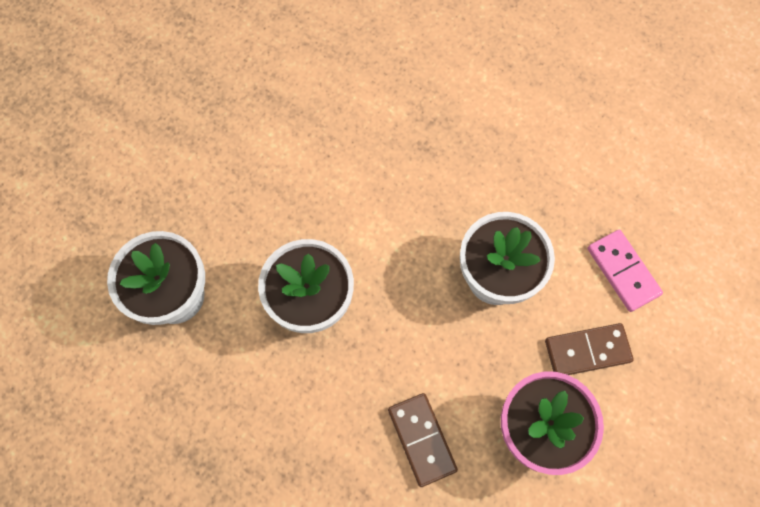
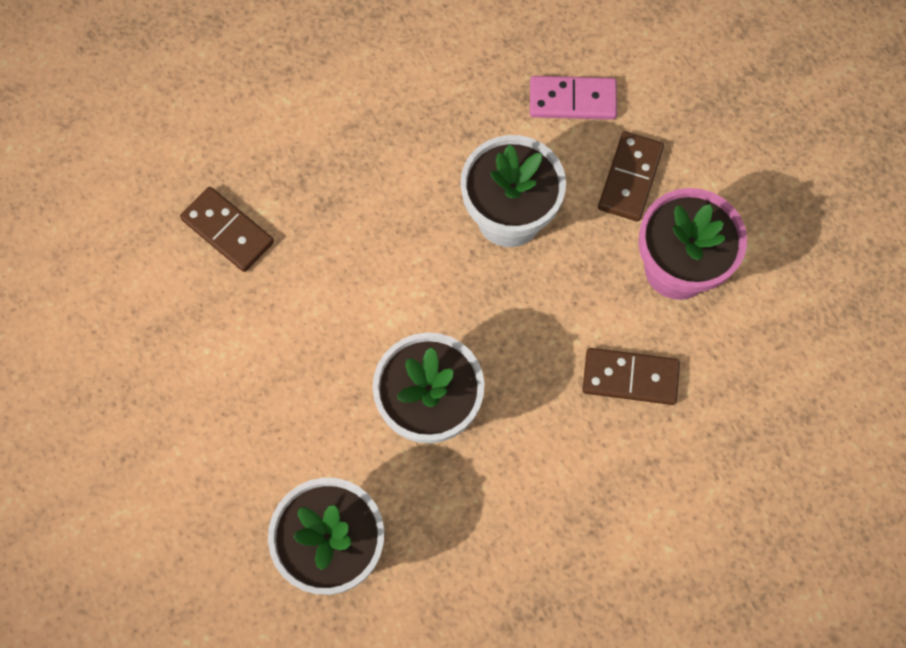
camera: 60 degrees left, 0 degrees up
(363, 97) = (227, 231): none -> brown domino

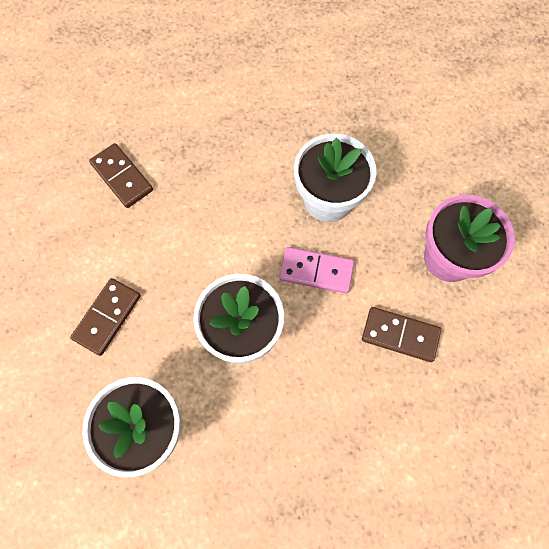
camera: 10 degrees right, 0 degrees up
(572, 100) = (389, 124): pink domino -> pink domino (316, 271)
(630, 178) = (423, 186): brown domino -> brown domino (107, 317)

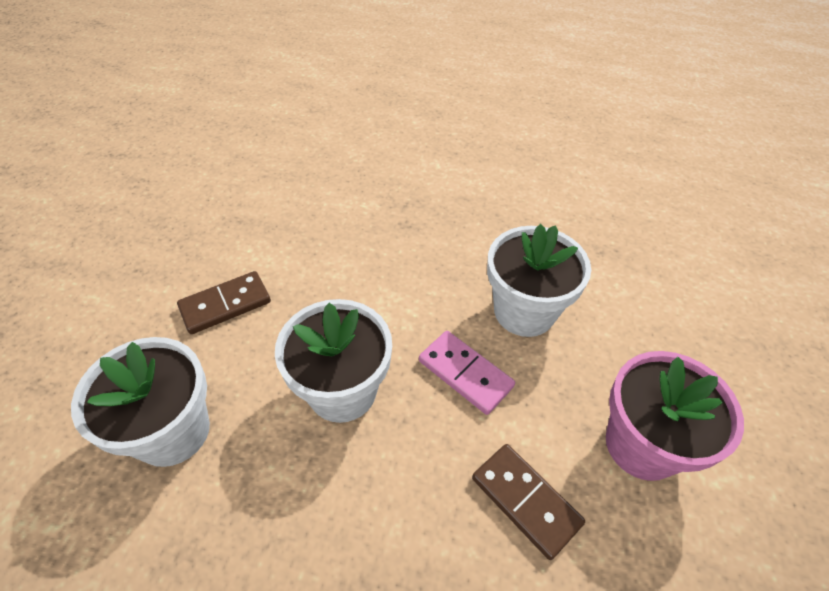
camera: 30 degrees right, 20 degrees down
(122, 177) = (333, 201): brown domino -> none

